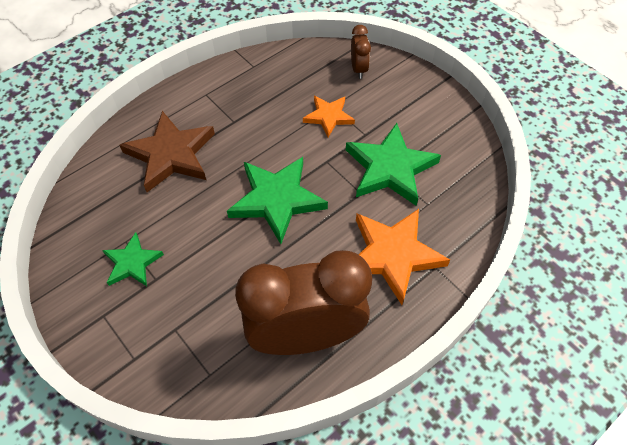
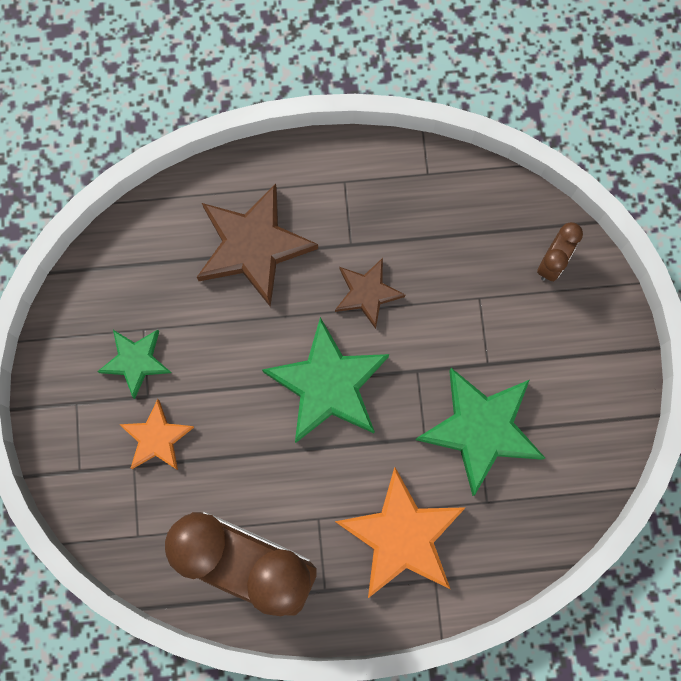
camera: 35 degrees right, 20 degrees up
(263, 139) = (367, 293): none -> brown star
(328, 117) = (463, 310): orange star -> orange star (156, 438)

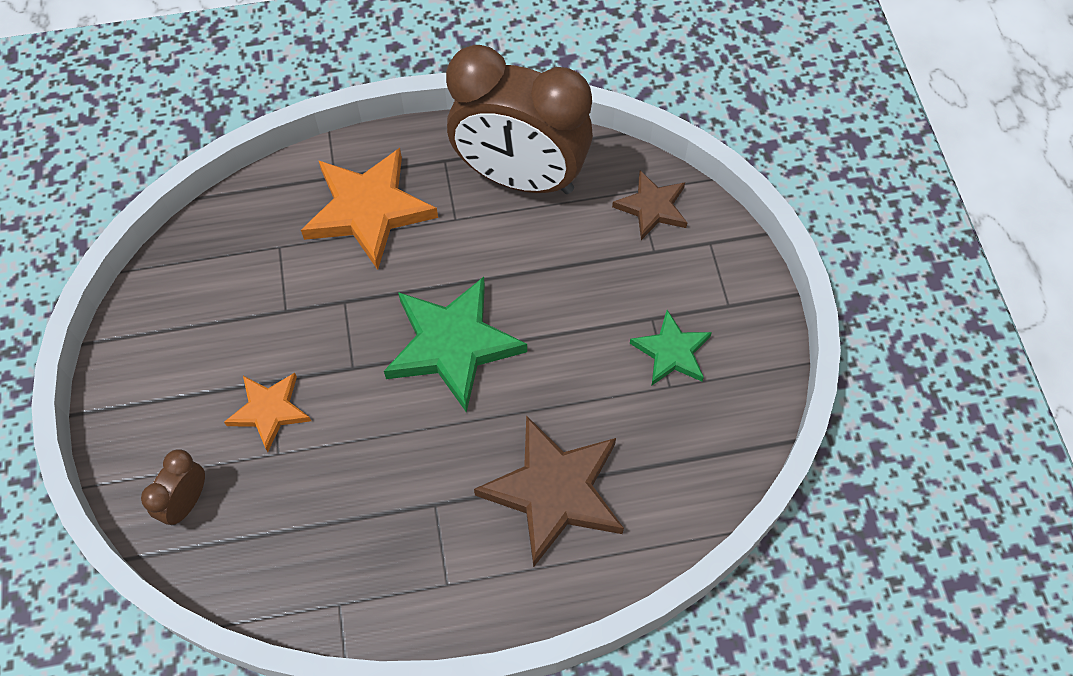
camera: 175 degrees right, 15 degrees down
(156, 438) = (634, 278): orange star -> orange star (269, 410)
(367, 293) = (412, 447): brown star -> brown star (652, 207)
(481, 429) = (282, 314): green star -> none

